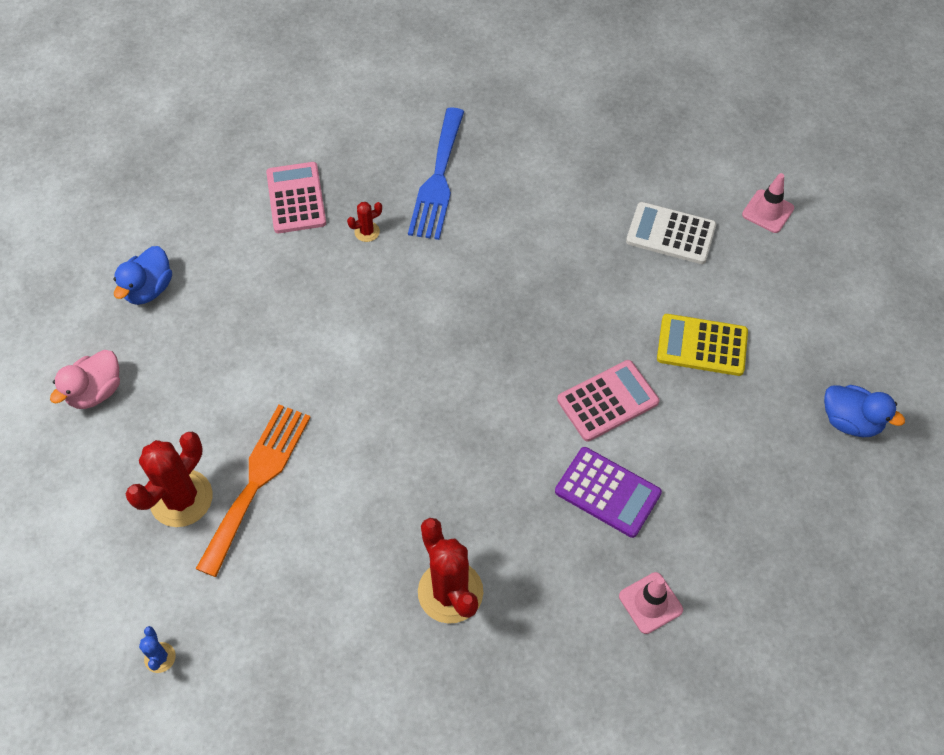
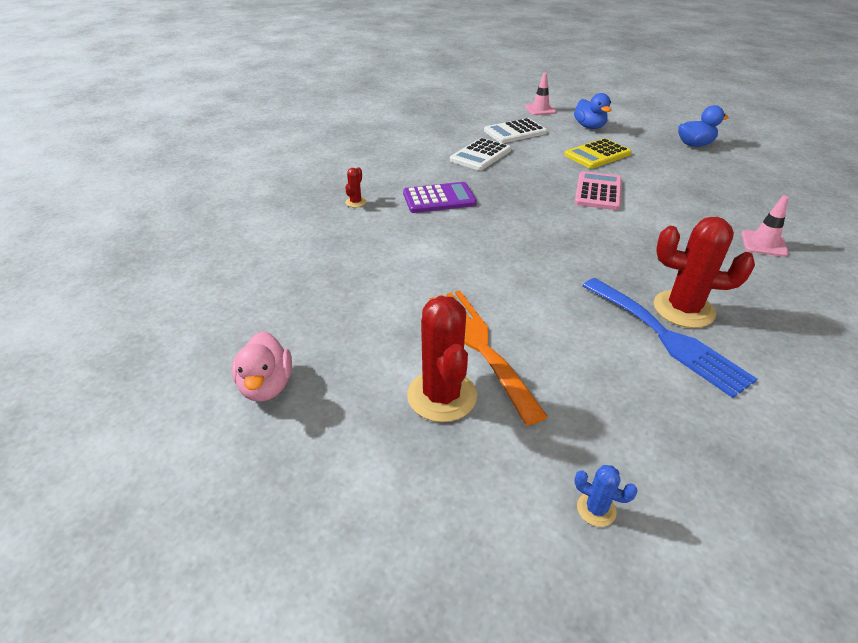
camera: 45 degrees left, 20 degrees down
(149, 289) = (230, 305): blue duck -> blue duck (589, 127)
(296, 198) = (284, 211): pink calculator -> none
(438, 179) = (364, 166): blue fork -> blue fork (667, 337)
(573, 247) = (480, 155): none -> white calculator
(607, 492) = (664, 220): purple calculator -> purple calculator (439, 199)

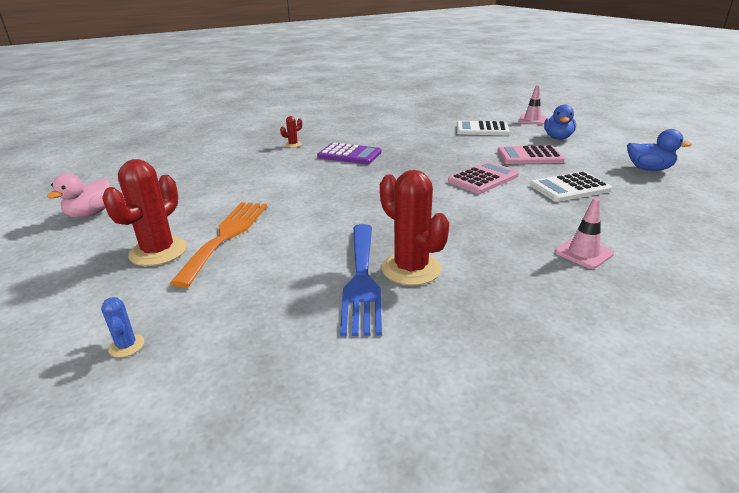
camera: 35 degrees right, 10 degrees down
(480, 155) = (426, 137): white calculator -> white calculator (569, 188)
(597, 154) = (529, 156): yellow calculator -> pink calculator

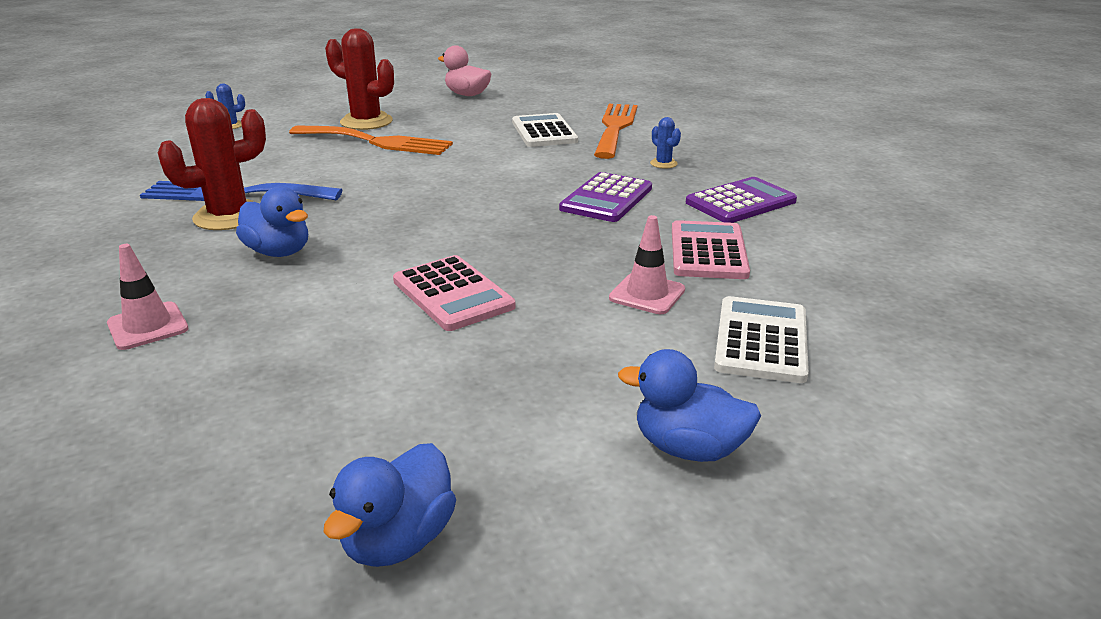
camera: 95 degrees right, 0 degrees up
(219, 157) = (615, 128): none -> orange fork
(293, 144) = (663, 163): red cactus -> blue cactus
(349, 131) = (741, 202): none -> purple calculator
(462, 233) = (279, 252): none -> blue duck
(529, 156) = (553, 368): pink calculator -> pink calculator (708, 251)
(532, 120) = (875, 444): pink traffic cone -> pink traffic cone (647, 294)
(569, 188) = (361, 375): white calculator -> white calculator (544, 132)

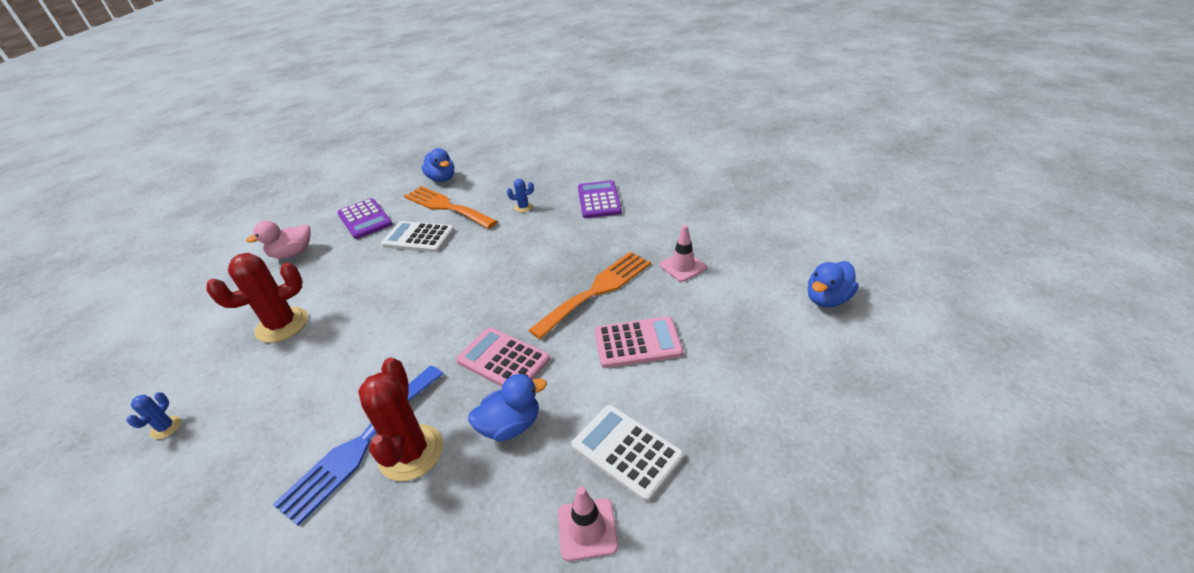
camera: 60 degrees left, 10 degrees up
(377, 142) = (338, 327): orange fork -> orange fork (597, 290)
(398, 540) = (876, 419): blue duck -> blue duck (442, 179)
(606, 198) = (554, 244): purple calculator -> purple calculator (364, 219)
(708, 251) = (649, 231): pink calculator -> pink calculator (503, 360)
(761, 340) = (747, 246): white calculator -> white calculator (626, 451)

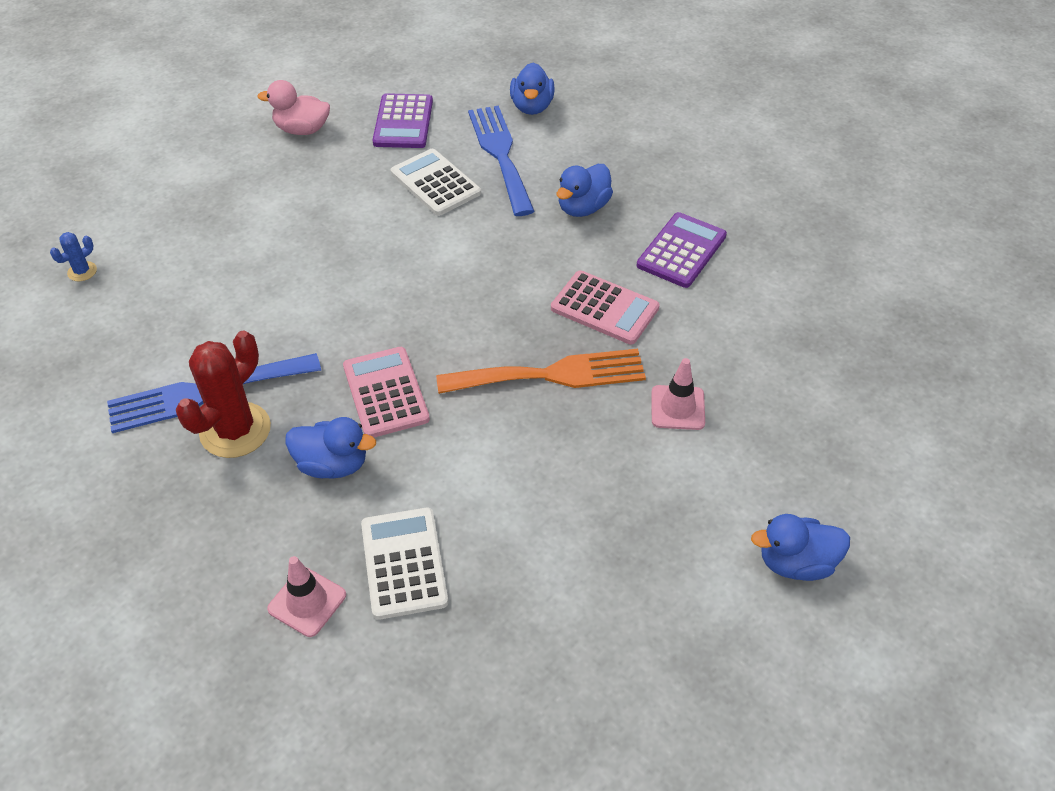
camera: 35 degrees right, 10 degrees up
(282, 325) = (233, 218): red cactus -> none
(446, 206) = (500, 154): orange fork -> blue fork
(523, 207) = (583, 208): blue cactus -> blue duck
(637, 343) = (528, 465): pink calculator -> pink calculator (604, 308)

